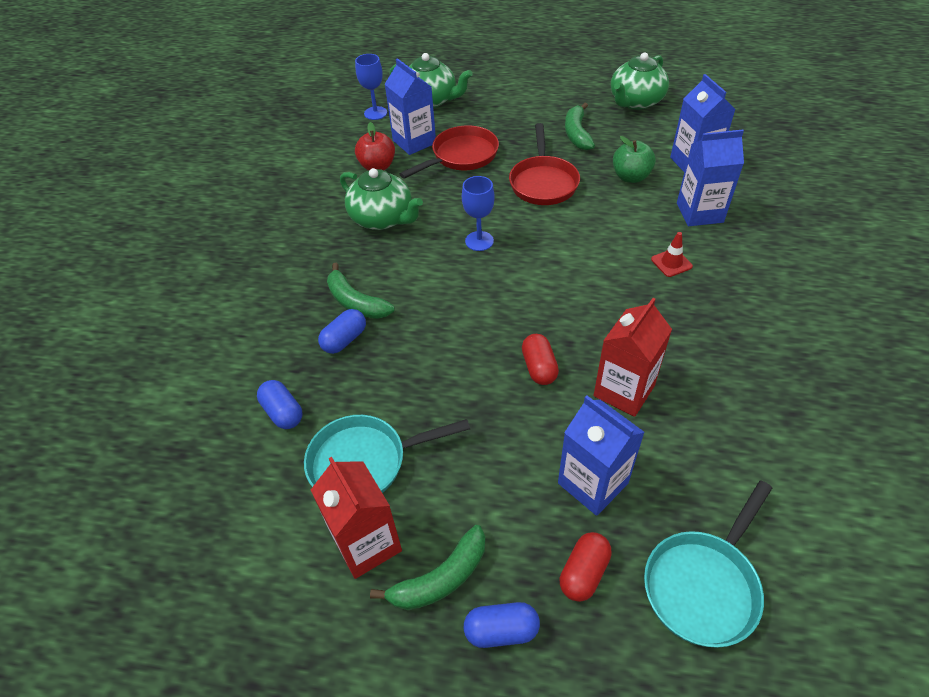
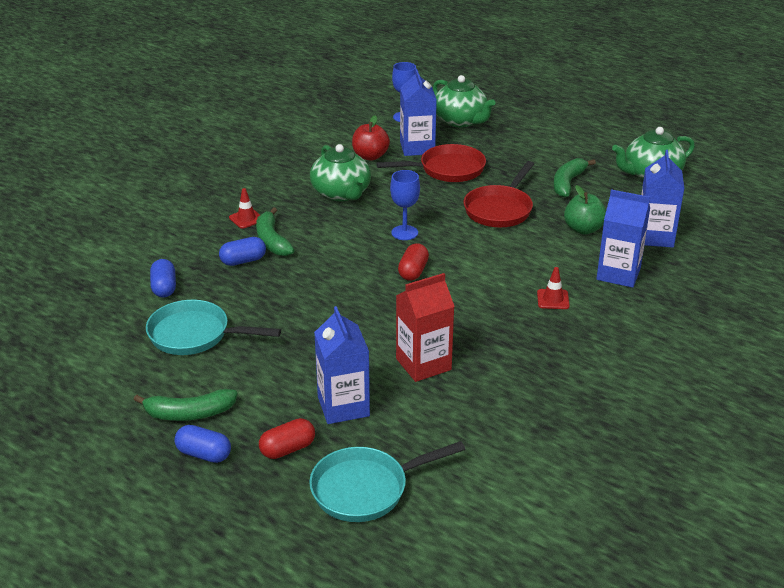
camera: 25 degrees right, 15 degrees down
(308, 285) = (246, 219): none -> red traffic cone
(367, 543) = (158, 377): red carton -> none
(539, 367) = (371, 327): red capsule -> red capsule (413, 271)

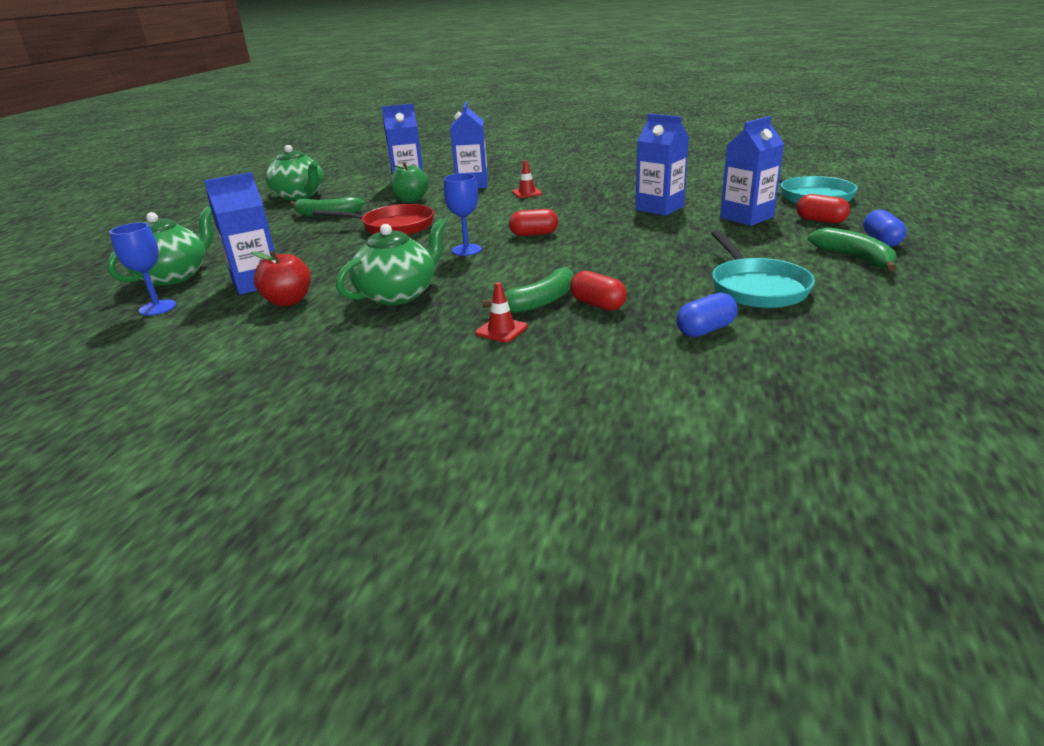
camera: 110 degrees left, 5 degrees down
(243, 261) = (597, 304): blue capsule -> red capsule
(423, 364) = (659, 208): red carton -> blue carton
(447, 170) = (314, 259): red pan -> none

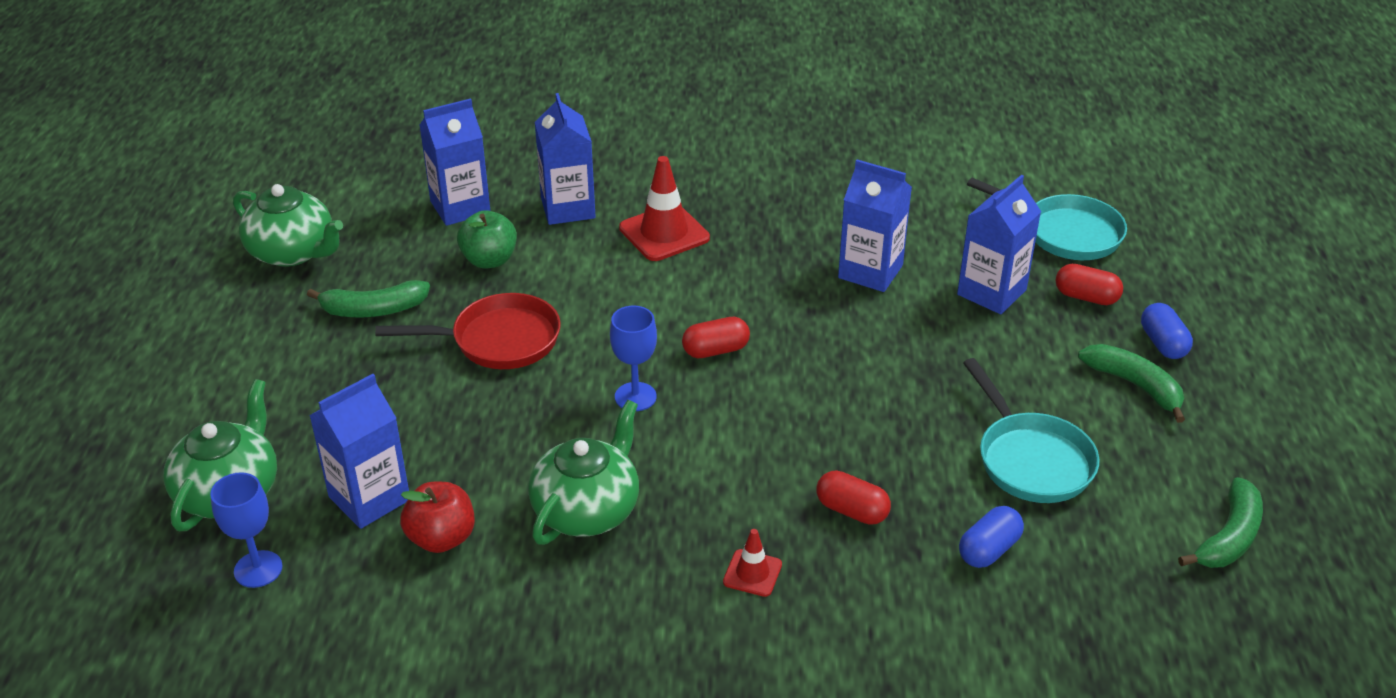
camera: 15 degrees left, 10 degrees up
(527, 193) = (664, 233): red traffic cone -> red traffic cone, size x1.84
(539, 302) = (778, 511): green banana -> green banana (1229, 537)

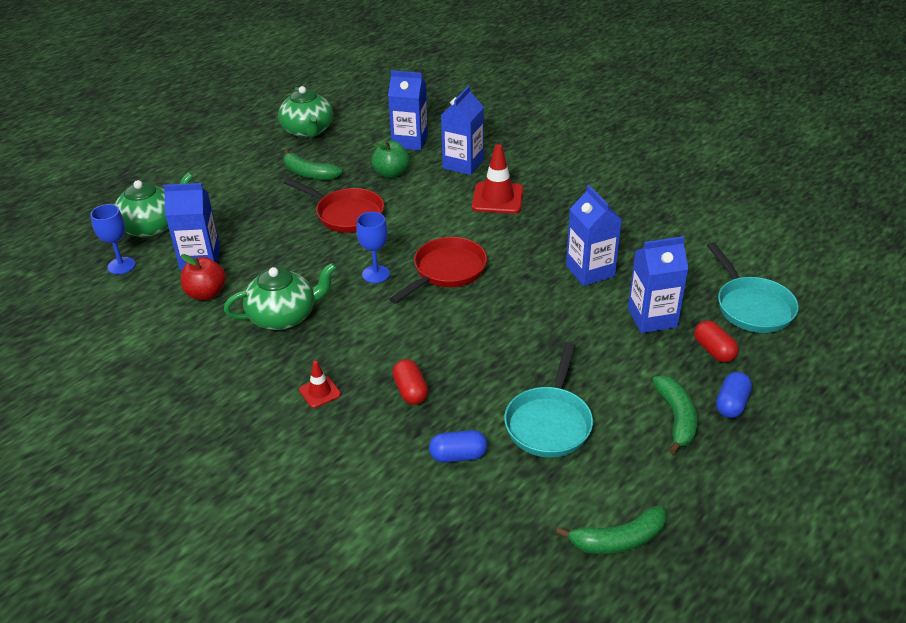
camera: 40 degrees right, 0 degrees up
(715, 350) = (446, 271): red capsule -> red pan

